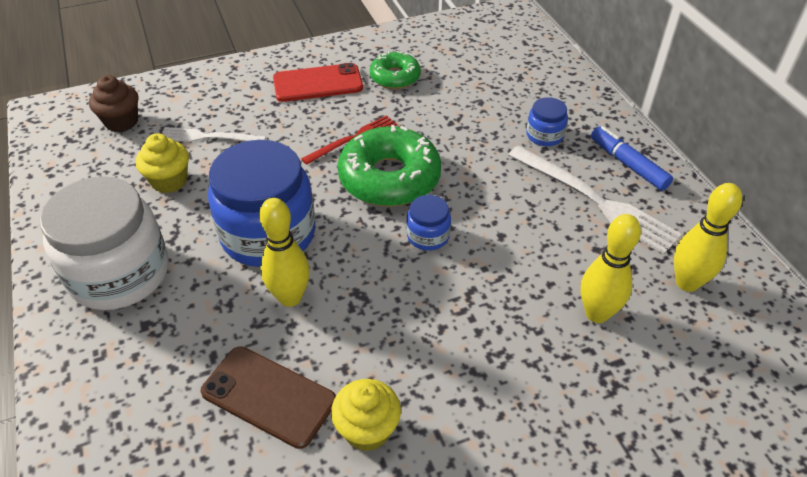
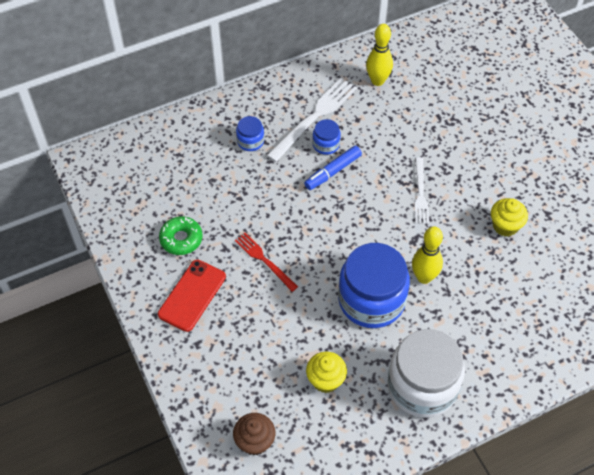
camera: 95 degrees left, 10 degrees up
(208, 137) = (270, 365): white fork -> white fork (420, 193)
(268, 396) = (496, 276): brown phone -> none
(318, 83) = (192, 295): red phone -> red phone turned 45 degrees clockwise
(389, 178) = (306, 232): green donut -> none
(428, 236) = (359, 206): blue jar -> blue jar (326, 144)
(597, 313) = (407, 123): yellow bowling pin -> none
(628, 164) = (277, 97): blue marker -> blue marker (332, 171)

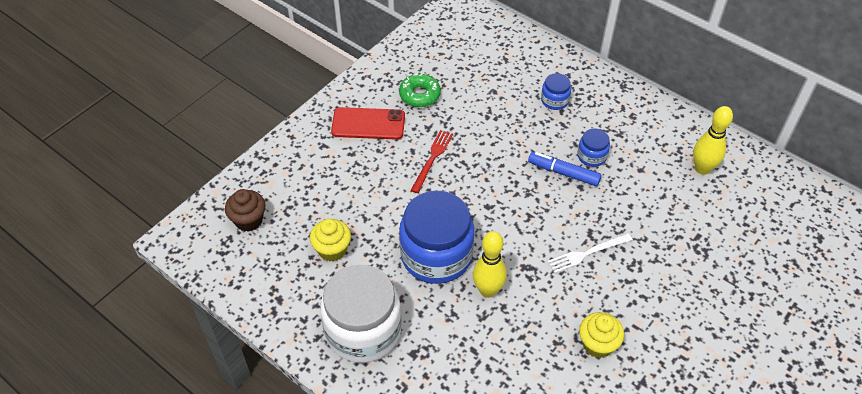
camera: 65 degrees right, 5 degrees down
(314, 117) = (617, 136): white fork -> none

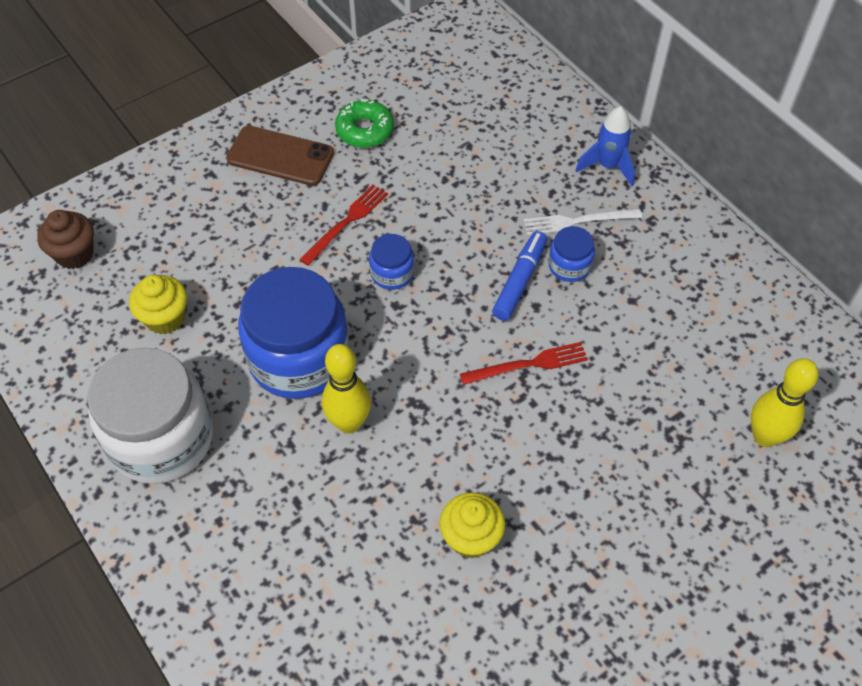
camera: 15 degrees right, 5 degrees up
(368, 124) = (280, 156): red phone -> brown phone
(554, 100) = (548, 175): blue jar -> blue jar (392, 273)
(563, 173) = (520, 281): blue marker -> blue marker turned 75 degrees clockwise
(587, 253) = (508, 403): white fork -> white fork (577, 221)
(590, 225) = (528, 364): none -> red fork
(591, 86) = (608, 166): none -> blue rocket
(702, 169) = (723, 318): yellow bowling pin -> yellow bowling pin (764, 436)

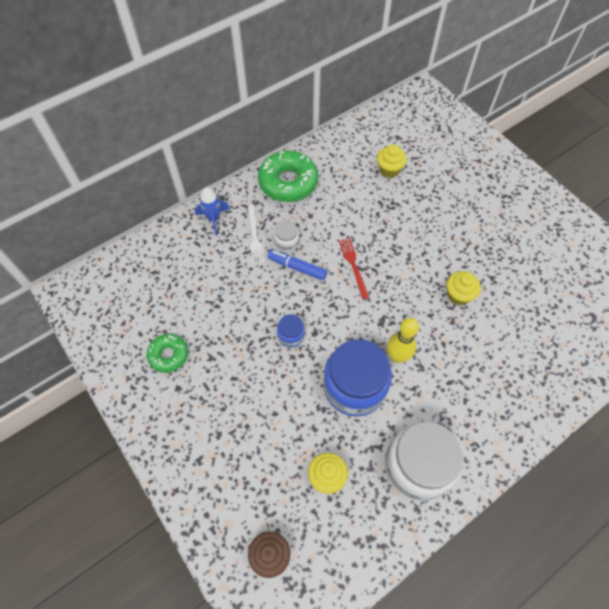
camera: 90 degrees left, 5 degrees up
(280, 156) = (187, 410): brown phone -> none
(346, 222) = (249, 364): red fork -> none
(569, 266) = (286, 243): blue jar -> white jar
(703, 266) = (288, 182): none -> green donut
(764, 436) = (389, 170): yellow bowling pin -> yellow cupcake

